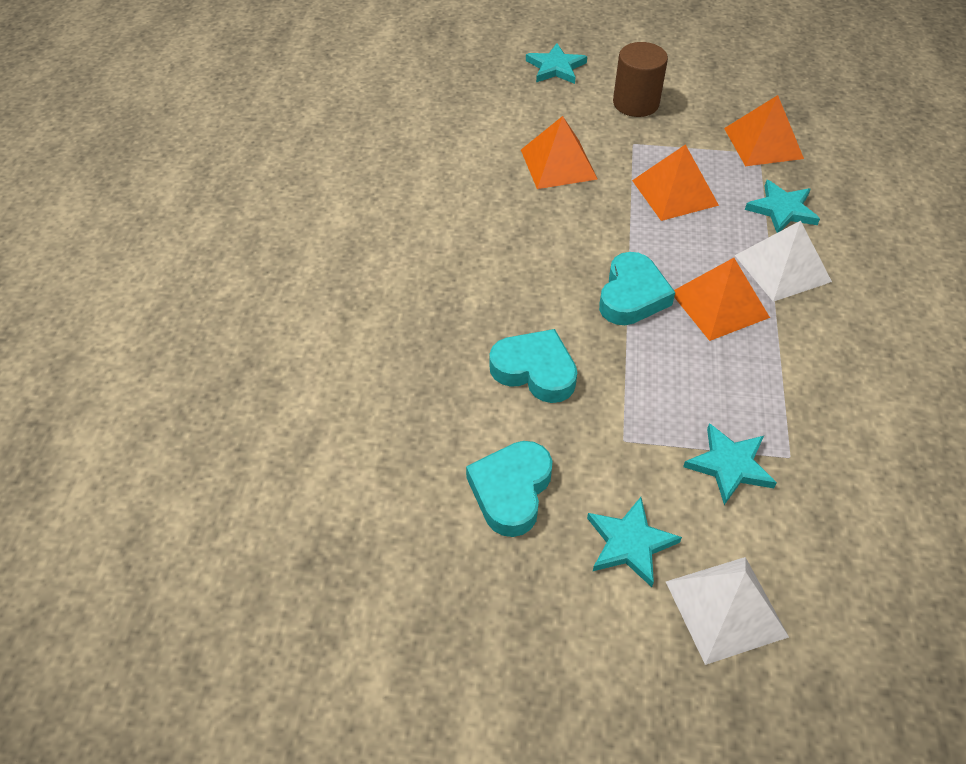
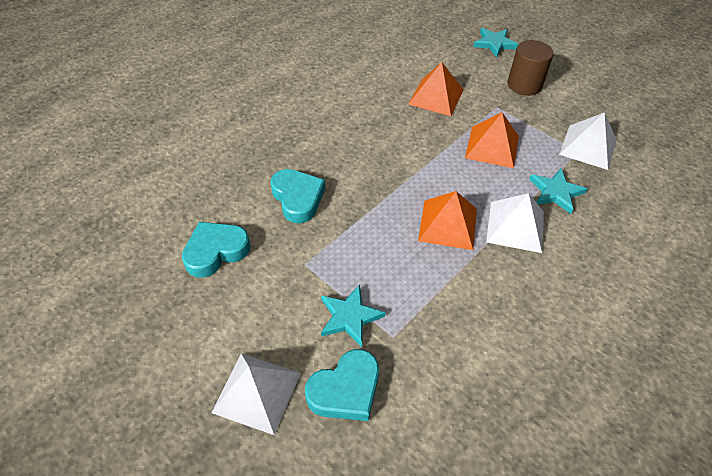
camera: 35 degrees right, 0 degrees up
(630, 543) = (245, 320): turquoise star -> none
(632, 295) = (398, 190): turquoise heart -> turquoise heart (345, 390)
(763, 143) = (588, 147): orange pyramid -> white pyramid

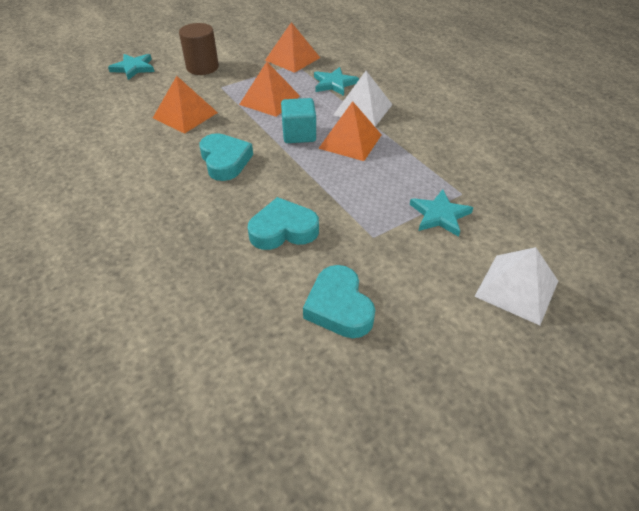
camera: 75 degrees left, 5 degrees down
(345, 390) = (513, 229): turquoise heart -> turquoise heart (225, 161)
(441, 181) = (299, 134): none -> turquoise cube
(588, 147) = (292, 59): white pyramid -> orange pyramid

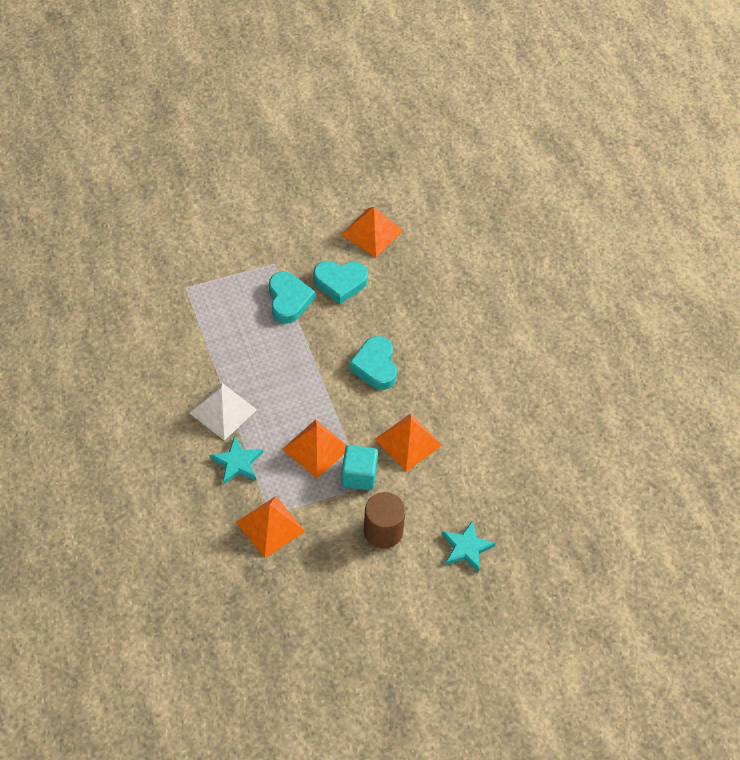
camera: 170 degrees left, 10 degrees up
(299, 134) = (299, 387): turquoise cube -> turquoise cube (359, 475)
(339, 307) = (318, 217): turquoise heart -> turquoise heart (288, 300)
(350, 141) = (253, 367): orange pyramid -> orange pyramid (372, 232)
(439, 215) = (215, 270): turquoise star -> none
(516, 288) = (196, 205): white pyramid -> none

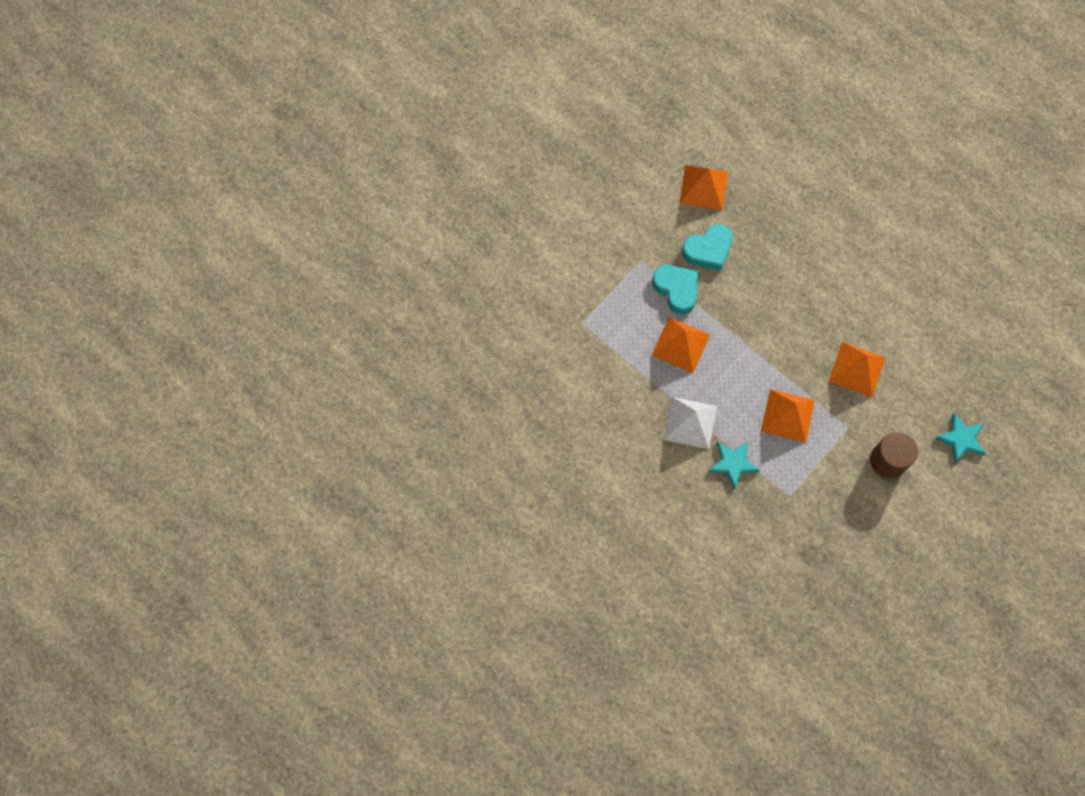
camera: 25 degrees left, 15 degrees up
(270, 526) = (796, 506): orange pyramid -> orange pyramid (680, 345)
(359, 475) = (837, 421): turquoise cube -> none
(375, 366) = (787, 313): turquoise heart -> none

